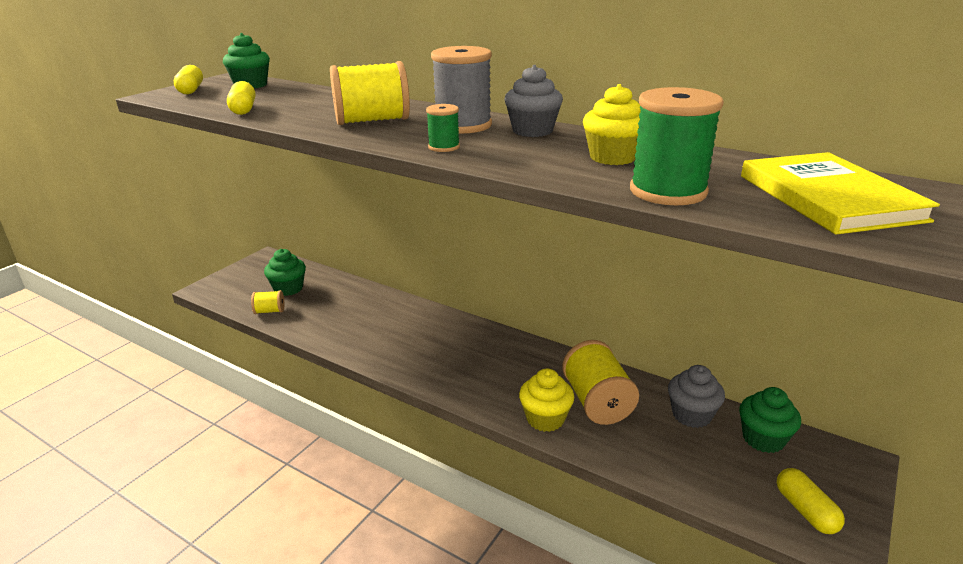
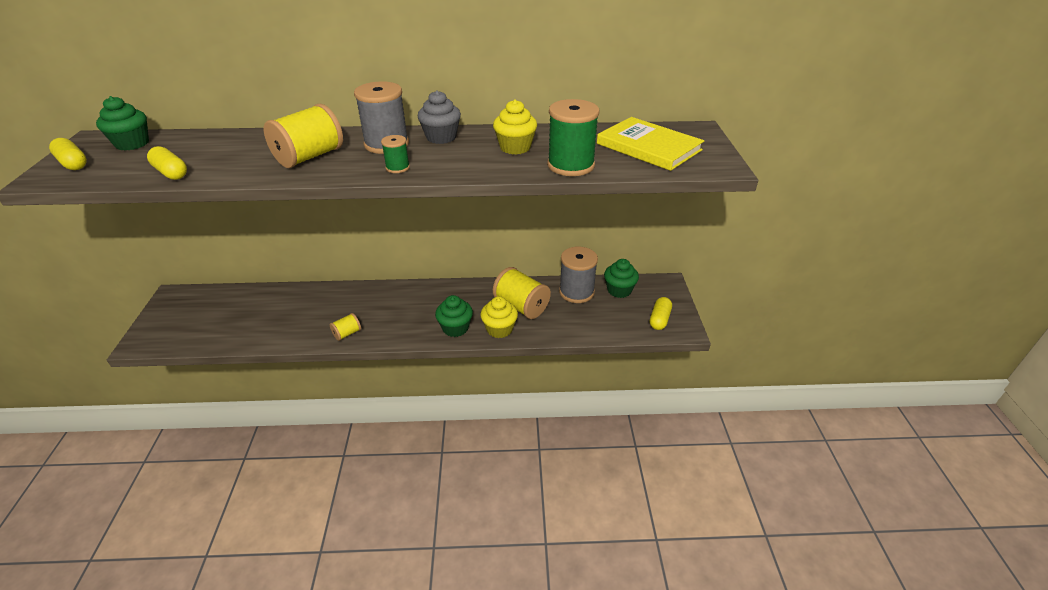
camera: 35 degrees left, 10 degrees up
(270, 311) = (226, 338): yellow spool -> yellow spool (347, 333)
(288, 288) = (223, 314): green cupcake -> green cupcake (455, 328)
(691, 415) = (576, 292): grey cupcake -> grey spool
(805, 510) = (659, 319): yellow capsule -> yellow capsule turned 75 degrees clockwise

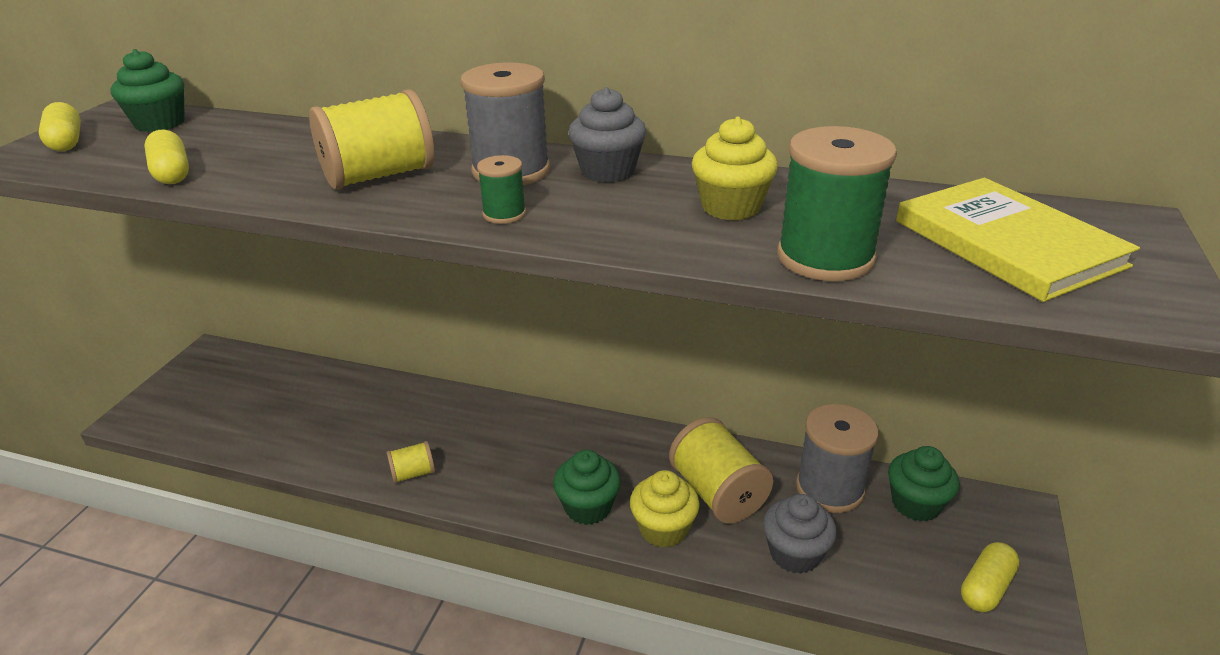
camera: 20 degrees right, 5 degrees down
(569, 325) = (795, 554): none -> grey cupcake

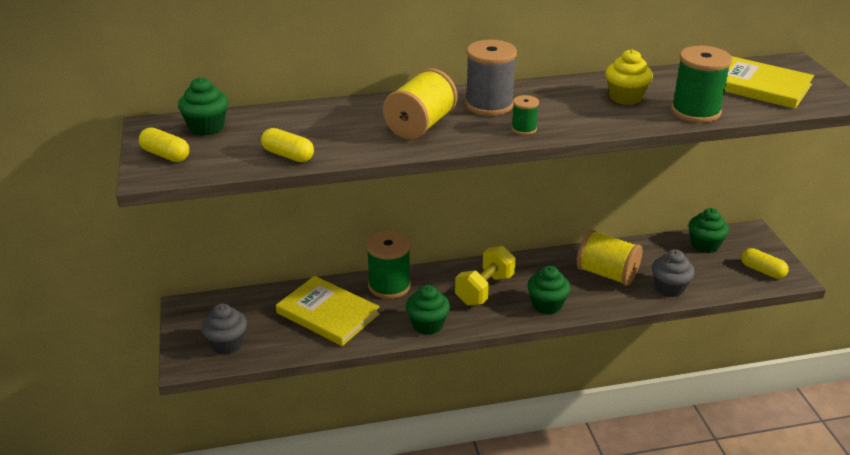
camera: 30 degrees left, 0 degrees up
(325, 414) = (328, 313): none -> yellow book
(413, 473) = (427, 325): yellow spool -> green cupcake
(427, 404) = (389, 286): none -> green spool
(530, 452) = (484, 289): none -> yellow dumbbell
(608, 171) = (540, 92): grey cupcake -> grey cupcake (227, 344)
(663, 529) = (596, 300): yellow cupcake -> none
(829, 488) = (659, 252): grey spool -> none
(985, 587) = (762, 271): yellow capsule -> yellow capsule turned 60 degrees counterclockwise

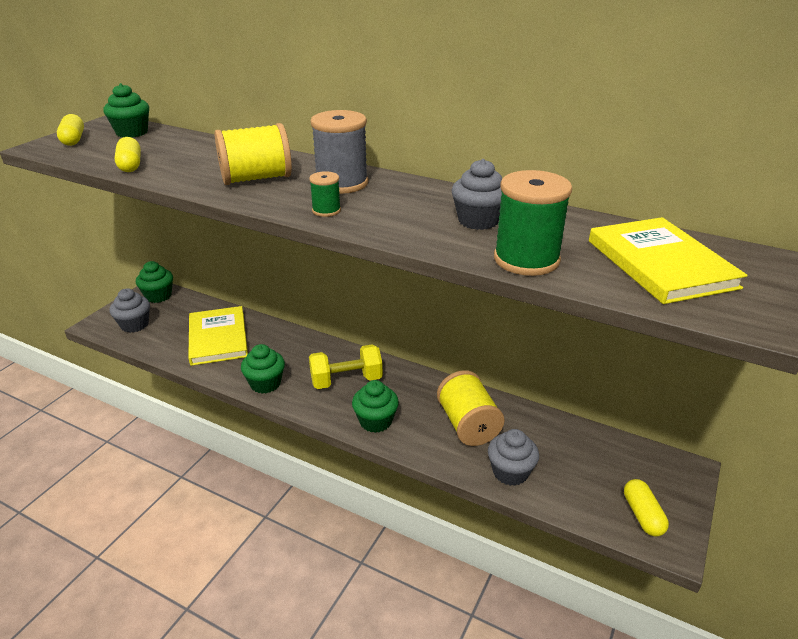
camera: 40 degrees right, 0 degrees up
(389, 286) = (285, 340): green spool -> none
(625, 97) = (478, 221): yellow cupcake -> grey cupcake
(705, 245) = (609, 452): green cupcake -> green cupcake (158, 296)

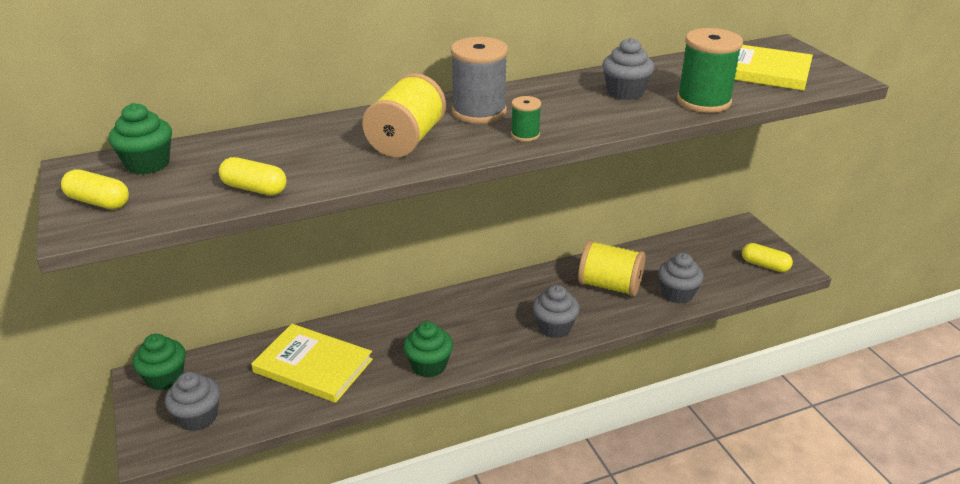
camera: 50 degrees left, 0 degrees up
(346, 380) = (484, 317): yellow dumbbell -> none
(375, 421) = (554, 327): green cupcake -> grey cupcake

